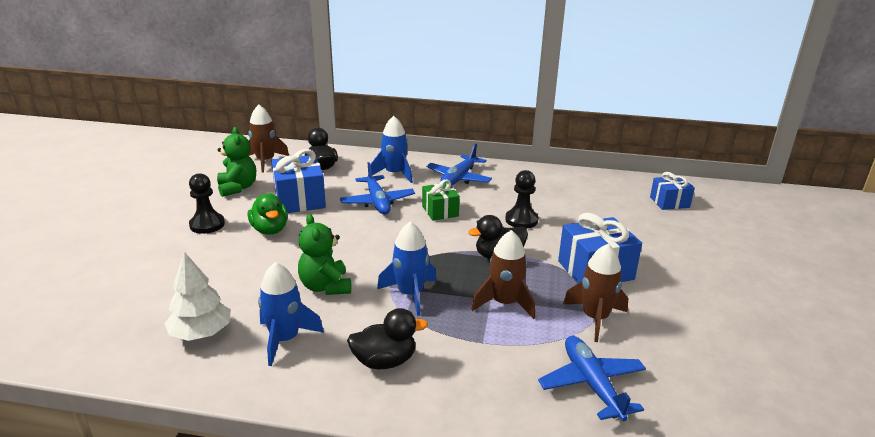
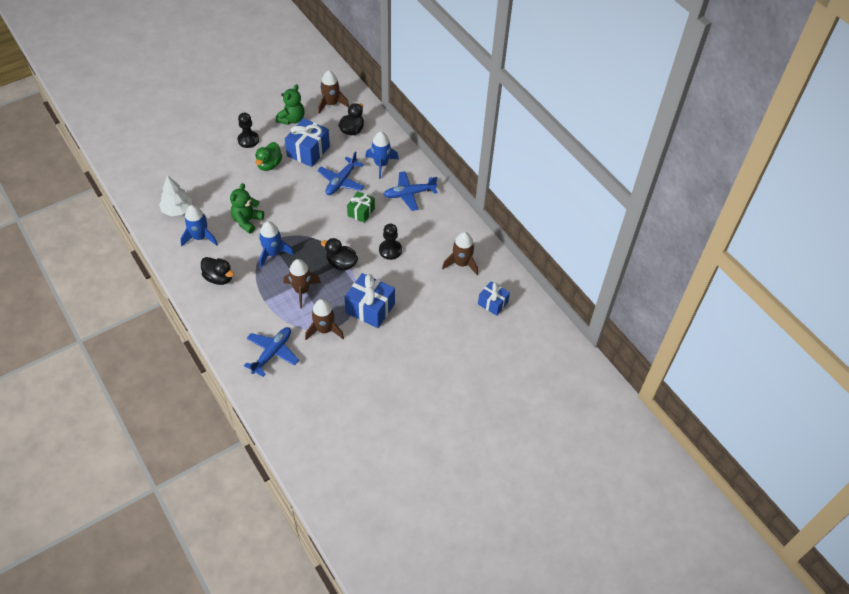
camera: 45 degrees right, 25 degrees up
(594, 194) = (461, 264): none -> brown rocket

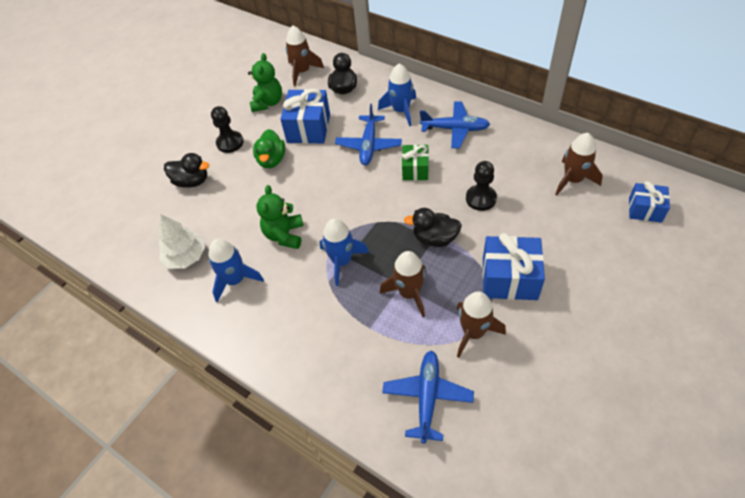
camera: 15 degrees left, 0 degrees up
(219, 278) = (291, 323): black duck -> black duck (192, 181)
(409, 194) = (455, 129): blue plane -> blue plane turned 135 degrees counterclockwise

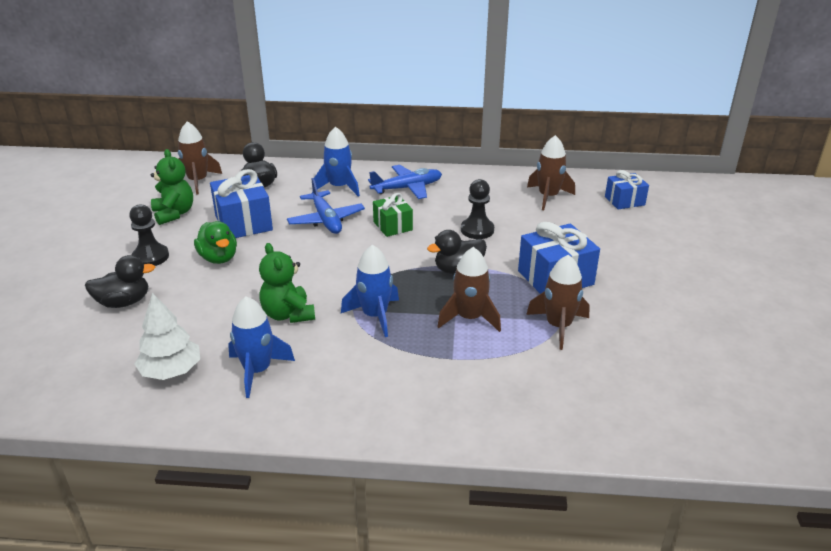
camera: 35 degrees left, 20 degrees down
(427, 397) = (559, 390): blue plane -> none

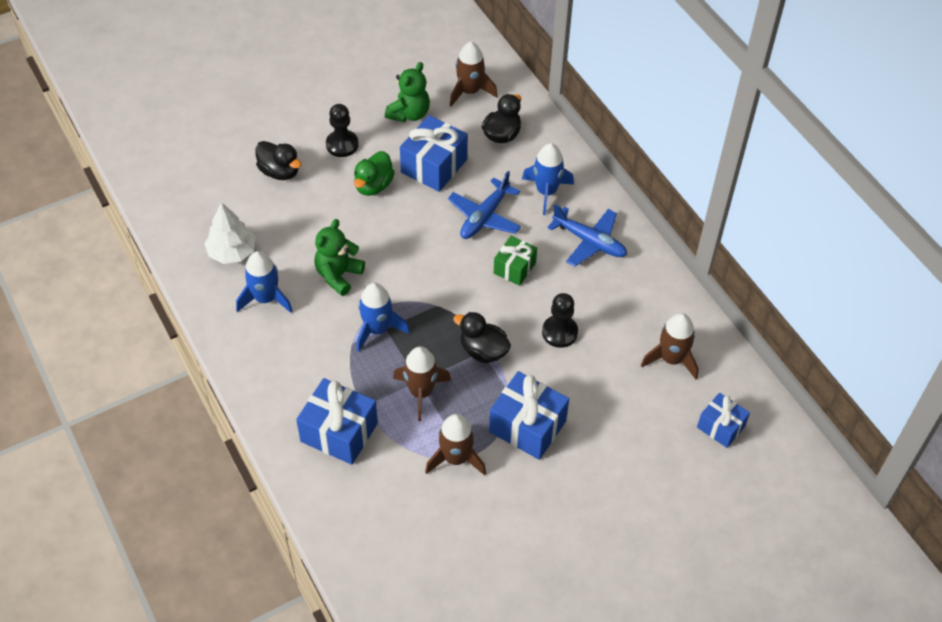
camera: 55 degrees right, 20 degrees up
(469, 385) = (339, 432): none -> blue gift

